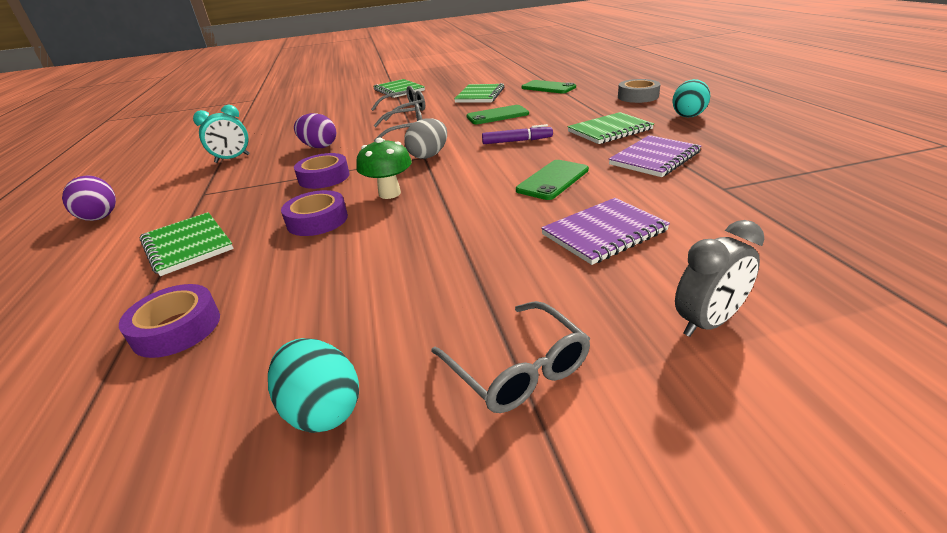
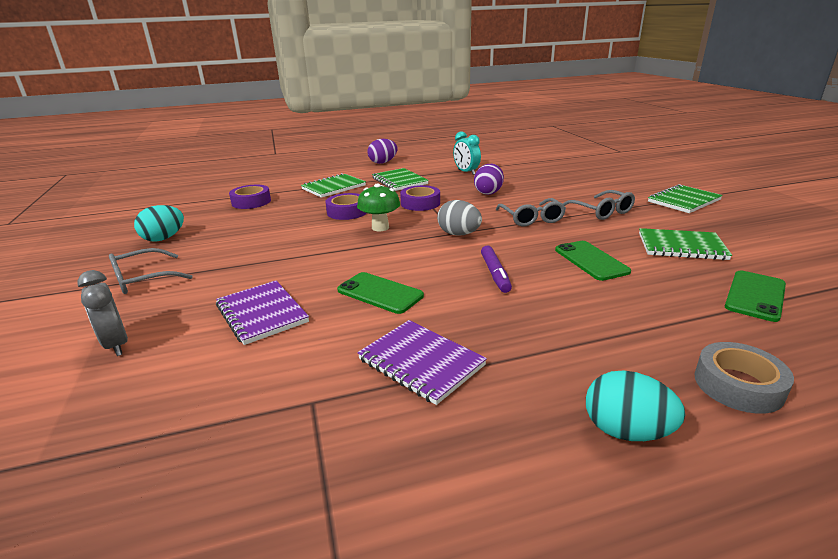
camera: 85 degrees right, 5 degrees down
(609, 130) = (533, 337): green notebook -> green notebook (399, 181)

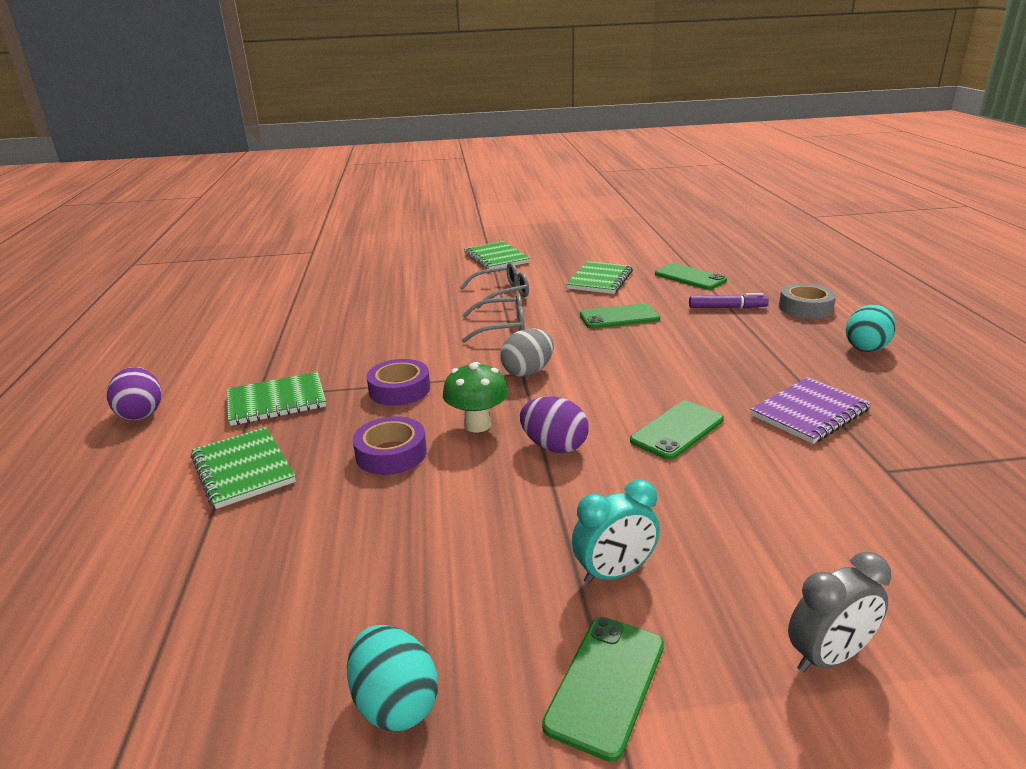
camera: 80 degrees left, 0 degrees up
(144, 279) = (606, 684): grey glasses -> green phone
(251, 202) = (238, 581): purple tape -> none
(262, 313) = (728, 517): purple notebook -> none
(466, 172) = (289, 346): turquoise clock -> turquoise clock (614, 573)
(488, 192) = (394, 340): purple egg -> purple egg (554, 446)
(495, 274) = (640, 362): purple marker -> purple marker (727, 308)

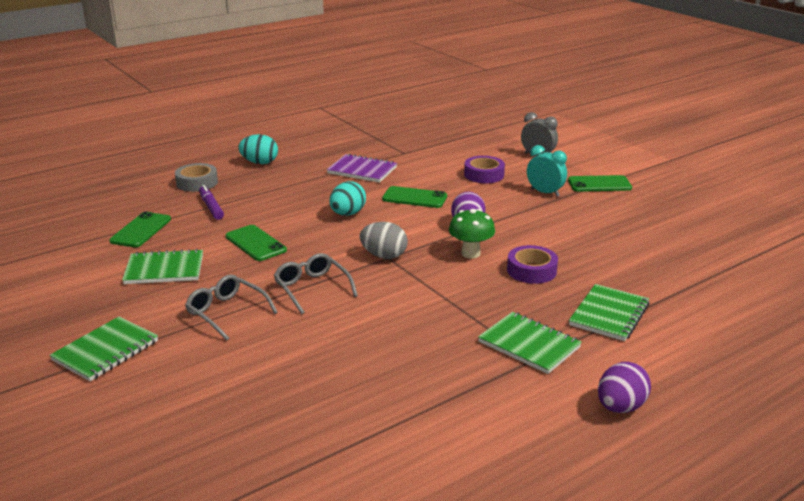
camera: 120 degrees left, 0 degrees up
(395, 703) = (661, 214): turquoise egg -> turquoise egg (347, 214)
(399, 390) = (457, 297): purple tape -> purple tape (484, 175)

